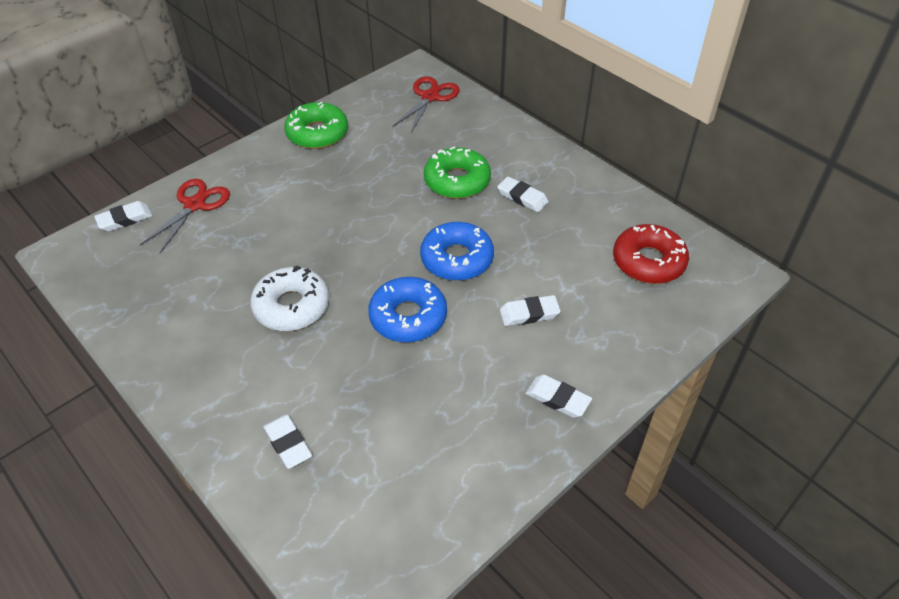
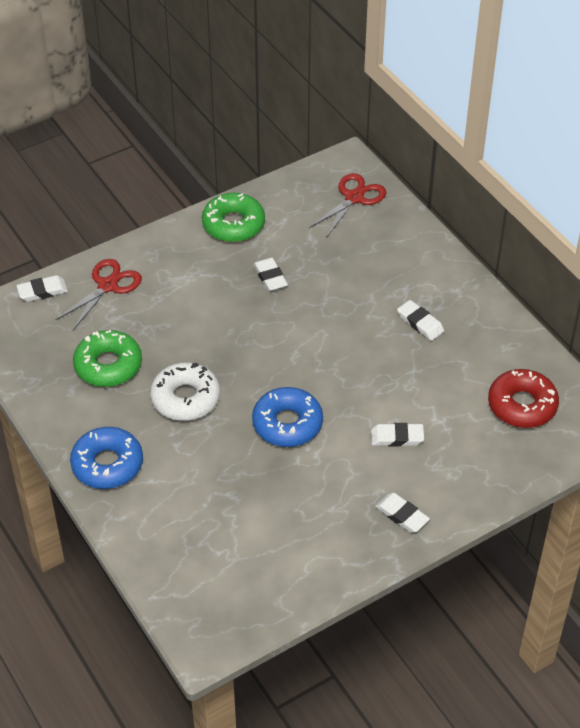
camera: 10 degrees right, 0 degrees up
(288, 443) = (167, 515): white eraser -> white eraser (270, 277)
(457, 181) = (361, 296): green donut -> green donut (108, 365)
(457, 259) = (343, 376): blue donut -> blue donut (107, 464)

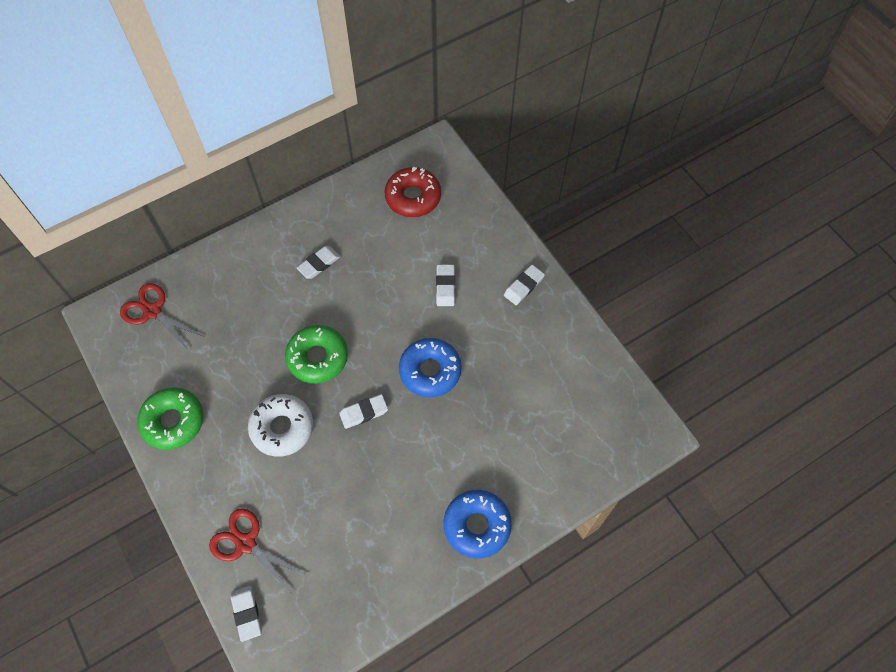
camera: 90 degrees left, 15 degrees up
(108, 365) = (355, 534): green donut -> green donut (317, 358)
(185, 398) = (399, 458): white donut -> white donut (282, 428)
(270, 277) = (250, 386): white eraser -> white eraser (364, 412)

